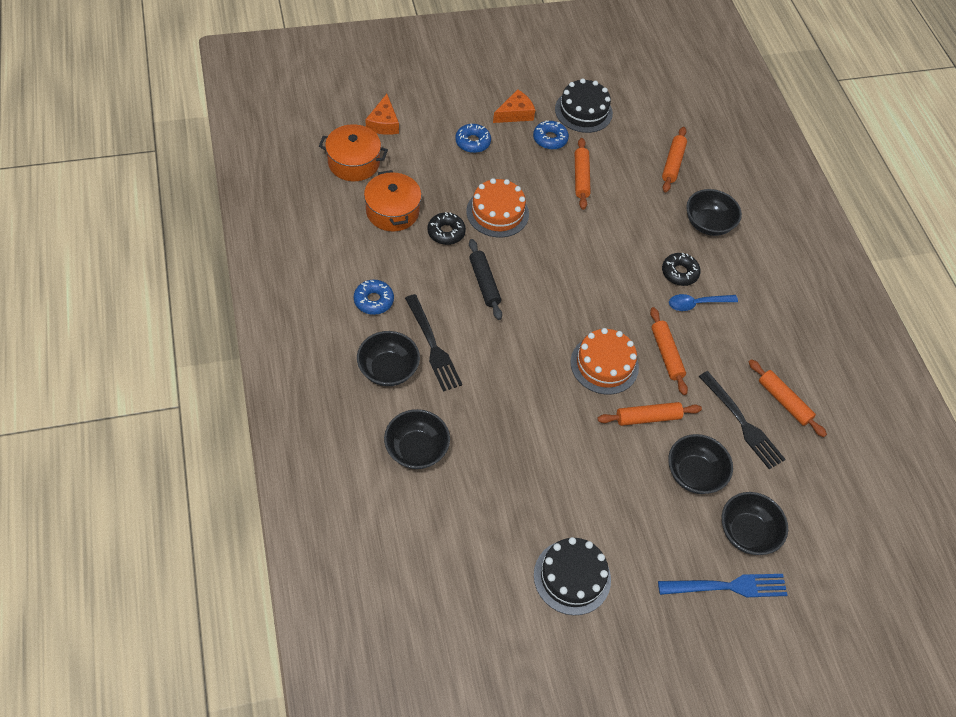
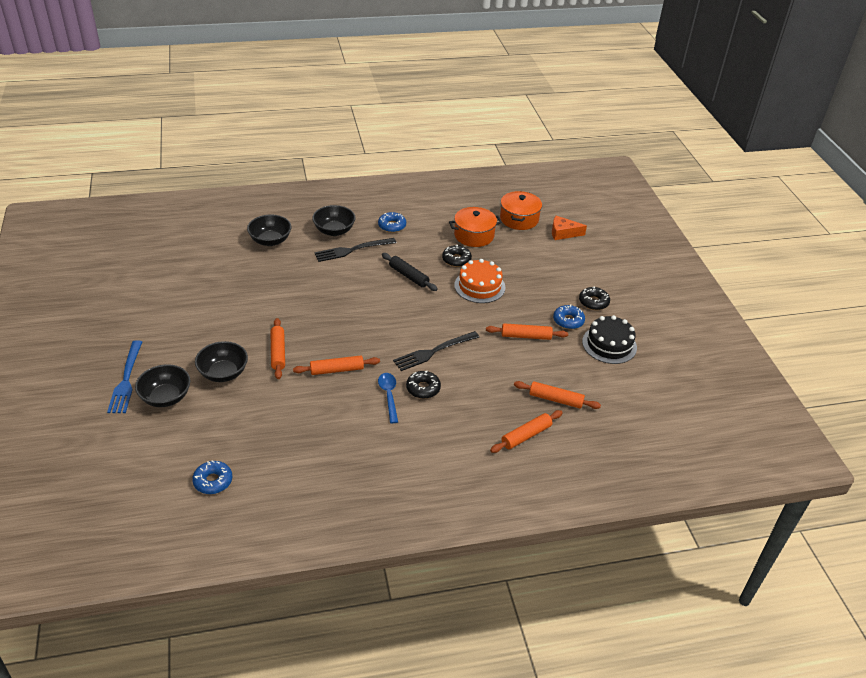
camera: 95 degrees right, 15 degrees down
(472, 142) = (554, 277): blue donut -> blue donut (213, 481)
(484, 283) = (408, 276): black rolling pin -> black rolling pin turned 60 degrees clockwise
(515, 114) = (593, 302): orange cheese -> black donut
(572, 577) = (159, 302): black cake -> none
(604, 364) = (330, 333): orange cake -> none
(708, 224) = (482, 416): black bowl -> none
(742, 423) = (264, 409): black fork -> black fork (433, 352)
(784, 401) = (281, 441): orange rolling pin -> orange rolling pin (526, 436)

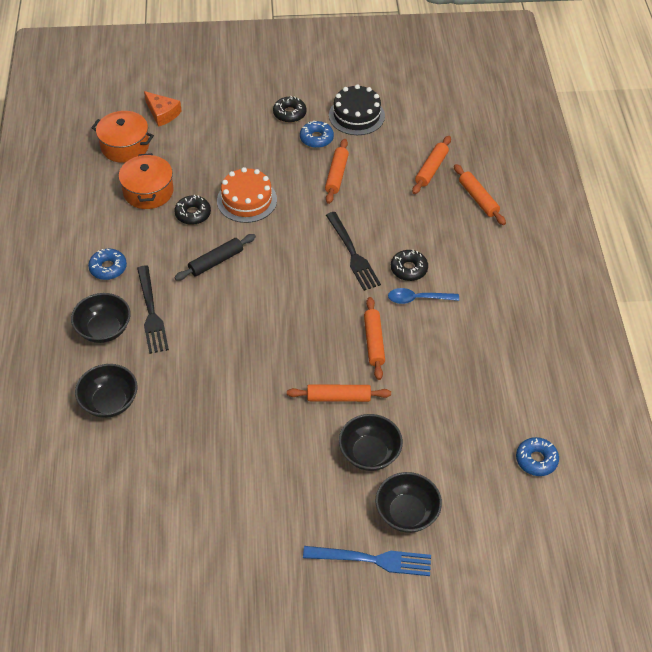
camera: 80 degrees left, 10 degrees up
(563, 233) = (162, 113): orange cheese -> orange cheese turned 60 degrees counterclockwise

